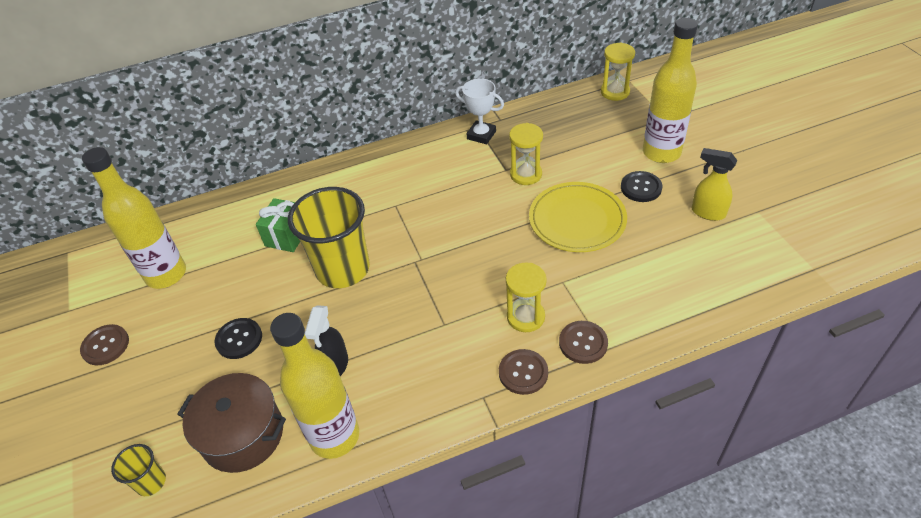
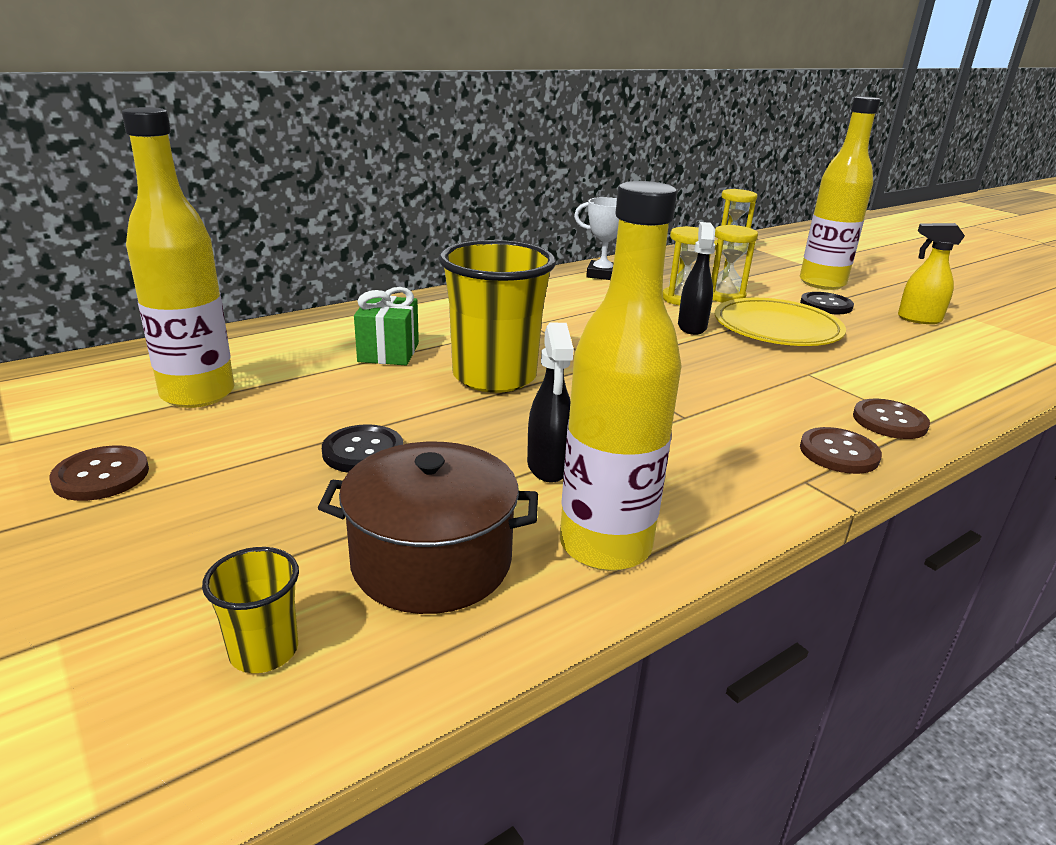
camera: 20 degrees left, 20 degrees down
(511, 215) = (692, 327): none -> black spray bottle
(525, 317) = (791, 404): yellow hourglass -> yellow hourglass (724, 296)

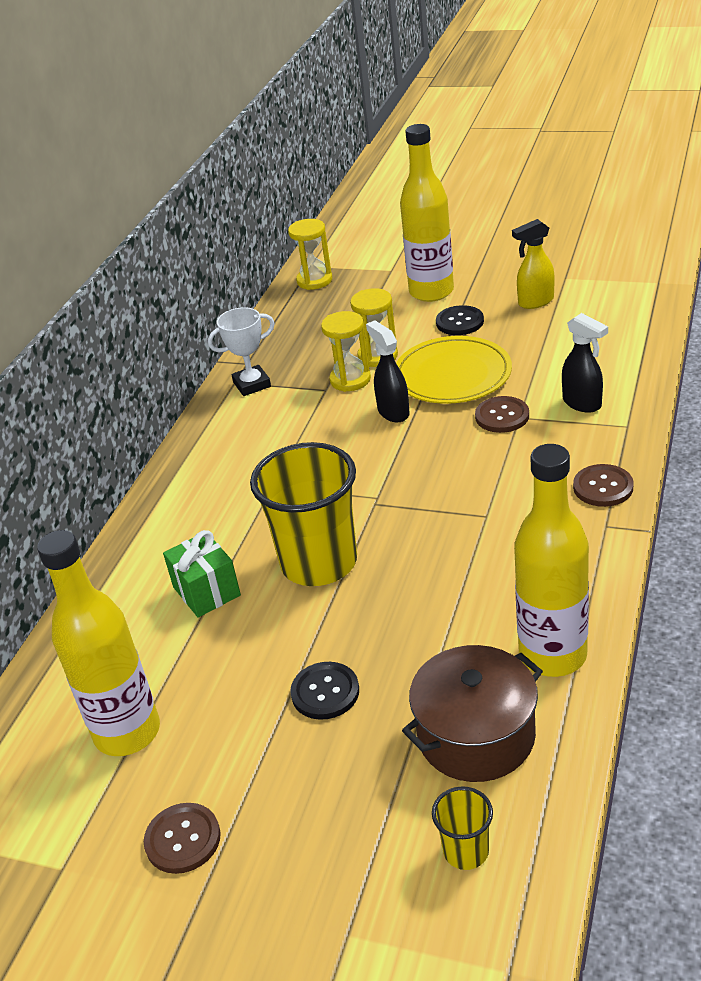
camera: 30 degrees left, 10 degrees up
(548, 467) = (455, 620): black spray bottle -> black spray bottle (582, 403)
(889, 421) = (606, 436): brown button -> brown button (502, 416)

